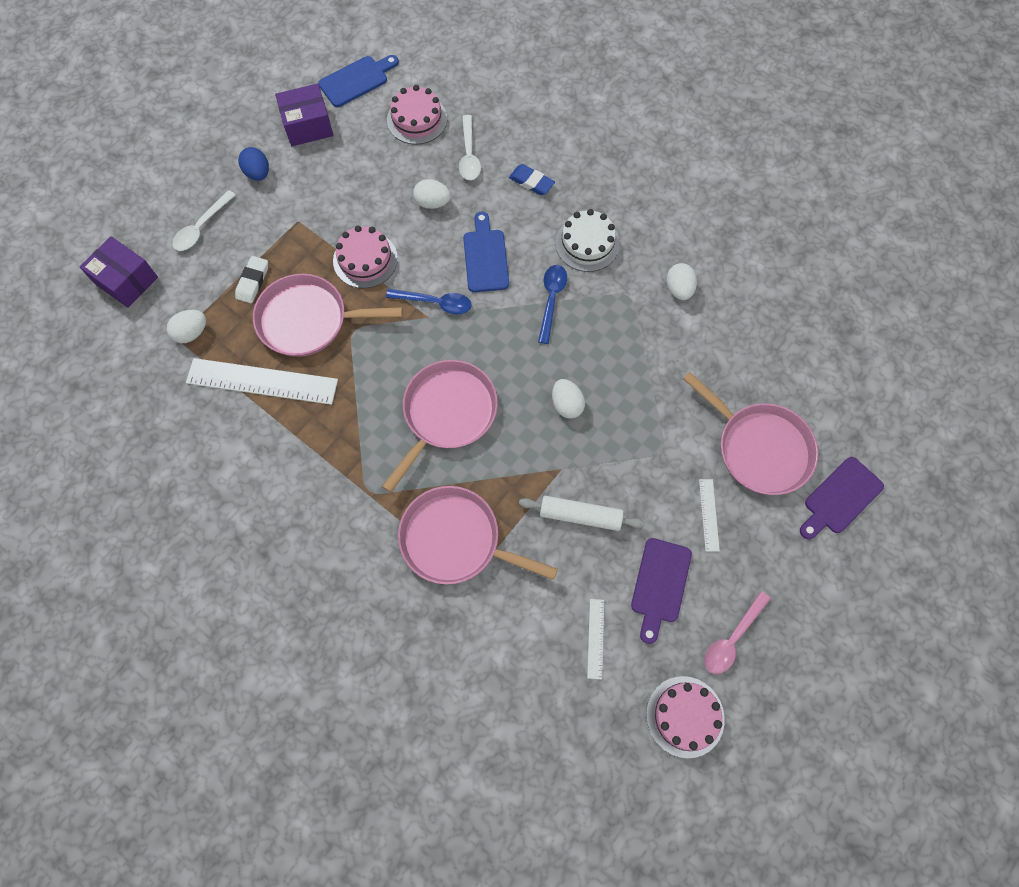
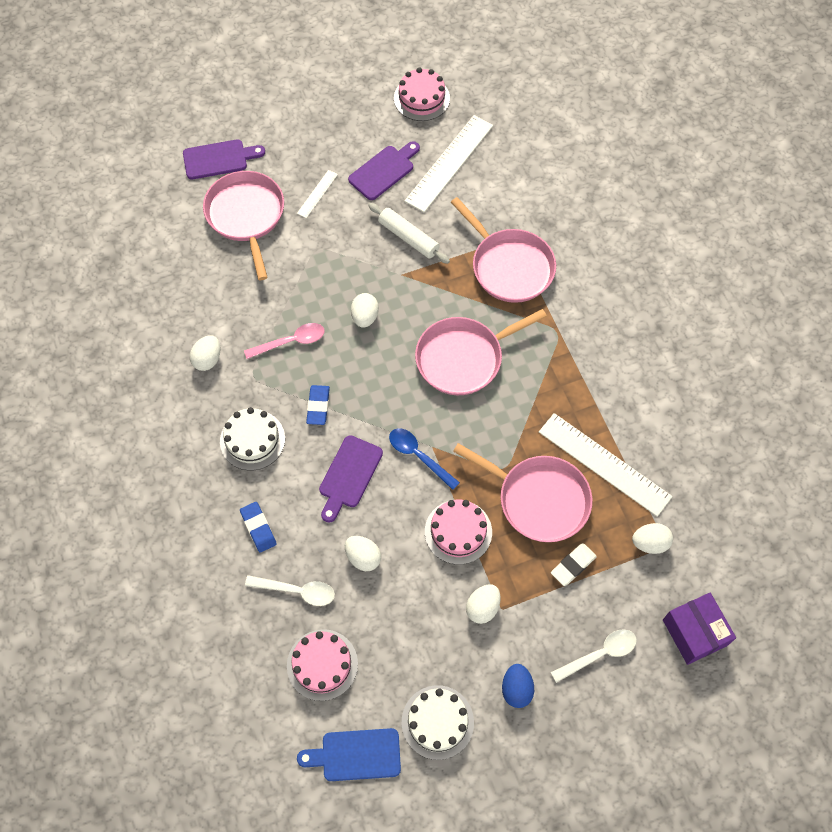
camera: 150 degrees left, 5 degrees down
(308, 125) = (437, 722): purple box -> white cake
(314, 214) = (482, 608): none -> white egg
(469, 155) = (297, 591): white spoon -> white spoon turned 75 degrees clockwise
(485, 257) = (349, 475): blue cutting board -> purple cutting board
(551, 299) = (318, 406): blue spoon -> blue eraser
(595, 638) = (449, 163): white ruler -> white ruler, size x2.13
(732, 639) = (360, 121): pink spoon -> pink spoon (291, 341)

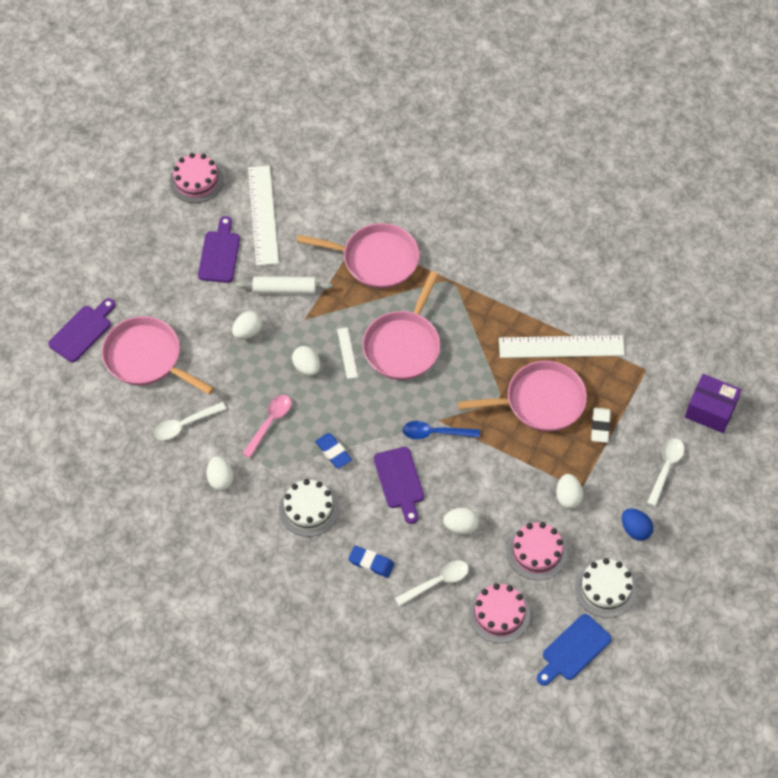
camera: 40 degrees left, 5 degrees down
(223, 292) = (184, 425): none -> white spoon
(317, 194) = (185, 305): white ruler -> white ruler (347, 353)
(458, 532) = (507, 462): pink cake -> pink cake (537, 552)
(650, 543) = (635, 376): white egg -> white egg (248, 332)

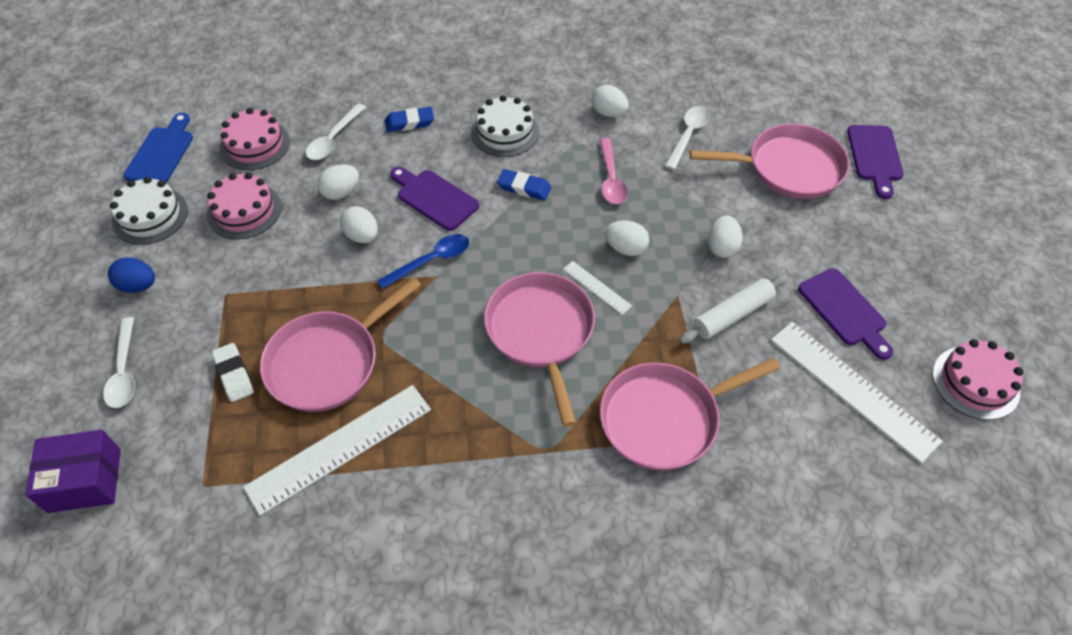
camera: 145 degrees right, 5 degrees down
(568, 497) = (236, 277): white egg -> white egg (362, 236)

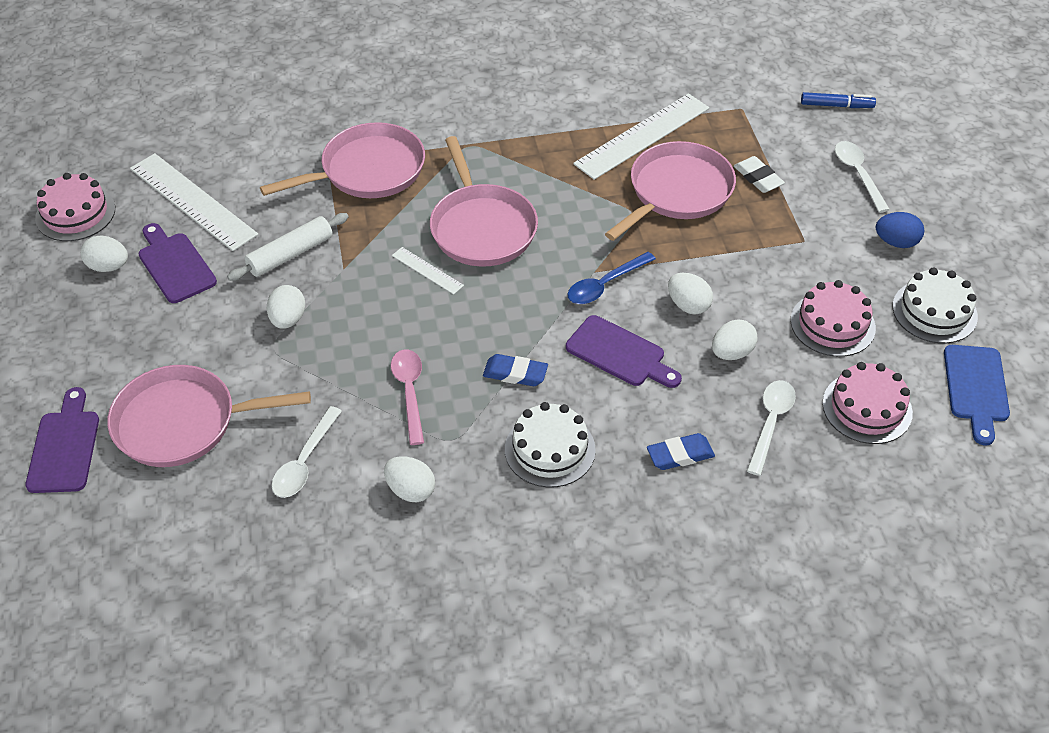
camera: 175 degrees right, 5 degrees down
(85, 480) = (836, 105): purple box -> blue marker
(625, 248) = (395, 311): white egg -> white egg (108, 266)

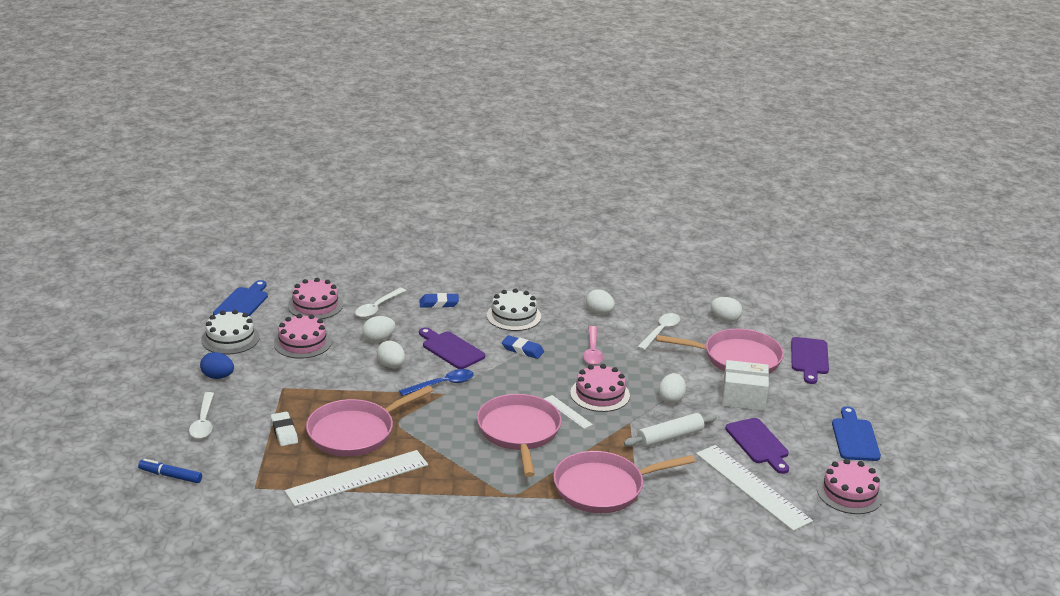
camera: 170 degrees left, 20 degrees down
(41, 299) = (854, 437): none -> blue cutting board
(108, 266) = (810, 450): white egg -> white egg (725, 319)
(184, 342) = (743, 397): none -> white box
(388, 309) = (600, 394): none -> pink cake

